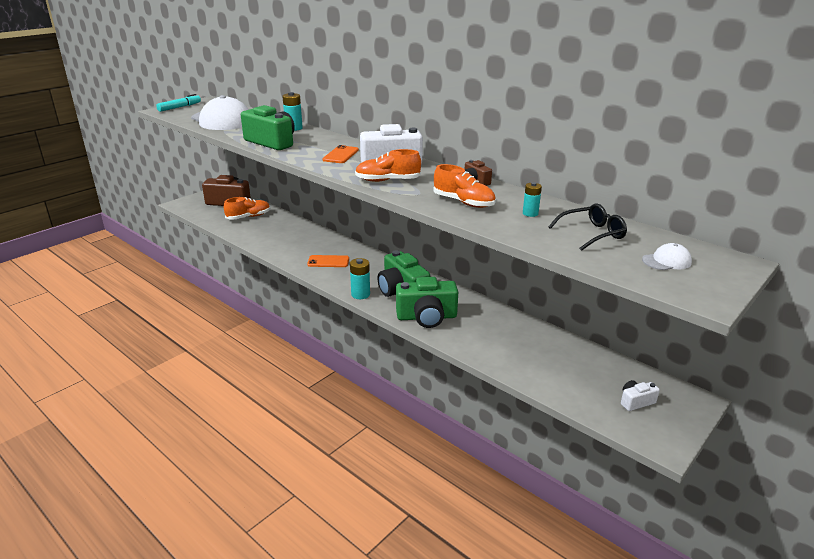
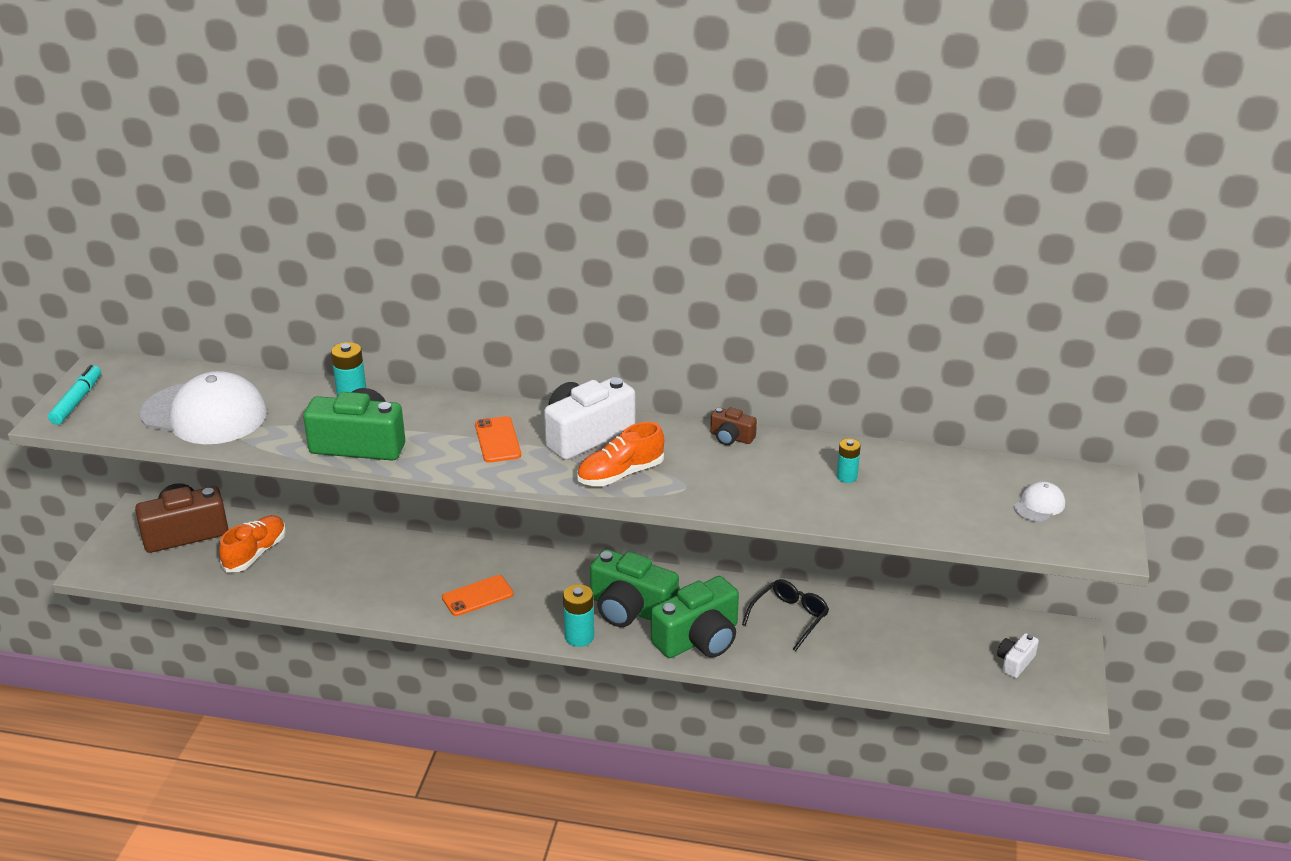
camera: 30 degrees left, 5 degrees up
(463, 202) = (755, 484): orange shoe -> none
(593, 234) = (938, 488): black glasses -> black glasses (790, 617)

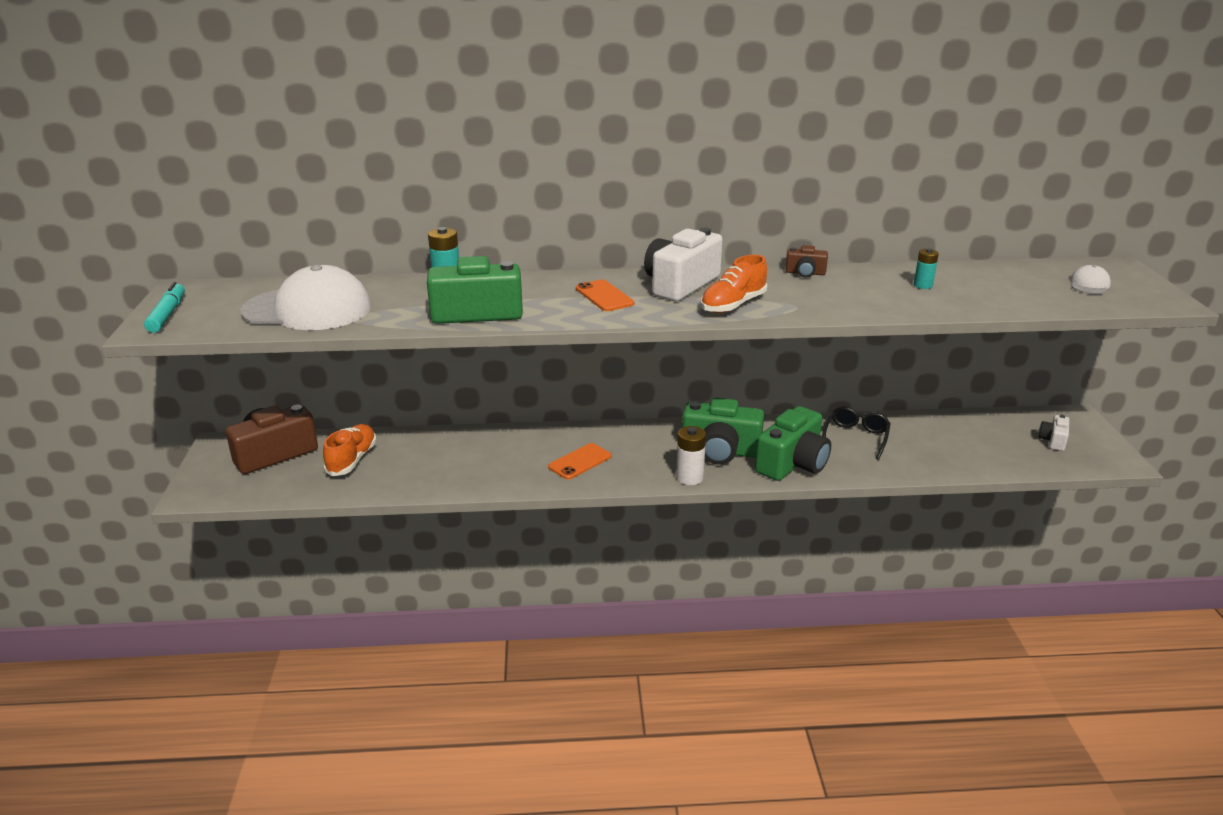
camera: 15 degrees left, 5 degrees down
(579, 637) = (689, 478): turquoise battery -> white battery

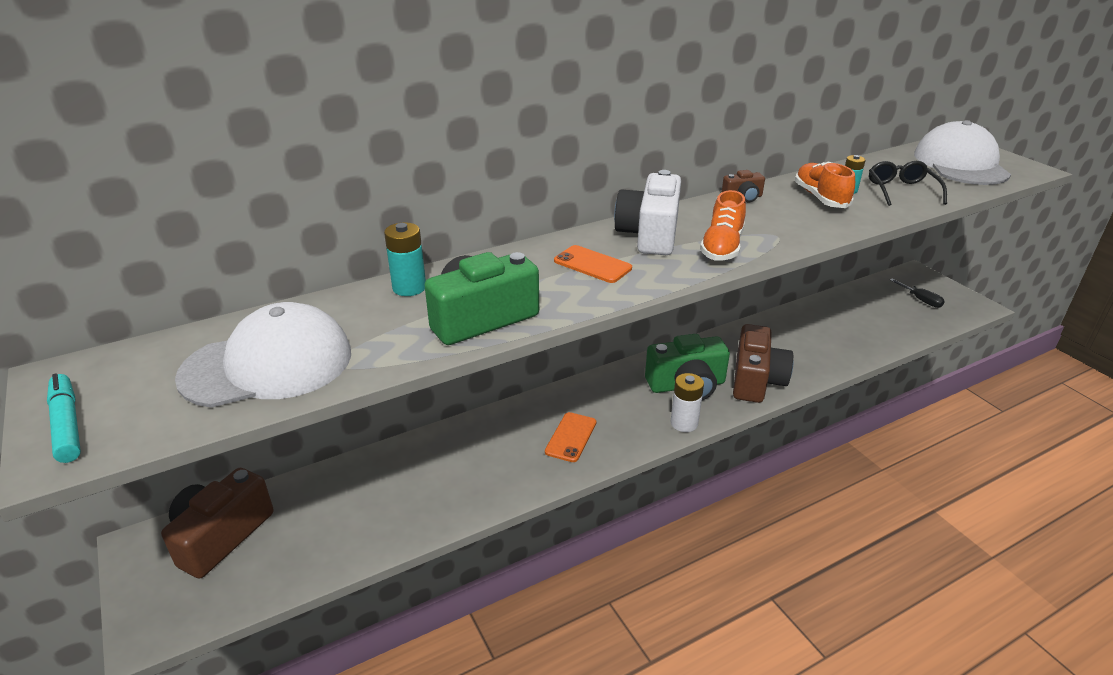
camera: 25 degrees left, 5 degrees up
(352, 460) = (325, 513): orange shoe -> orange shoe (820, 198)
(793, 463) = (756, 380): green camera -> brown camera
(856, 437) = (782, 338): black glasses -> black glasses (901, 190)
(1053, 440) = (920, 300): white camera -> black screwdriver
(1089, 284) = (960, 164): white cap -> white cap, size x2.38

